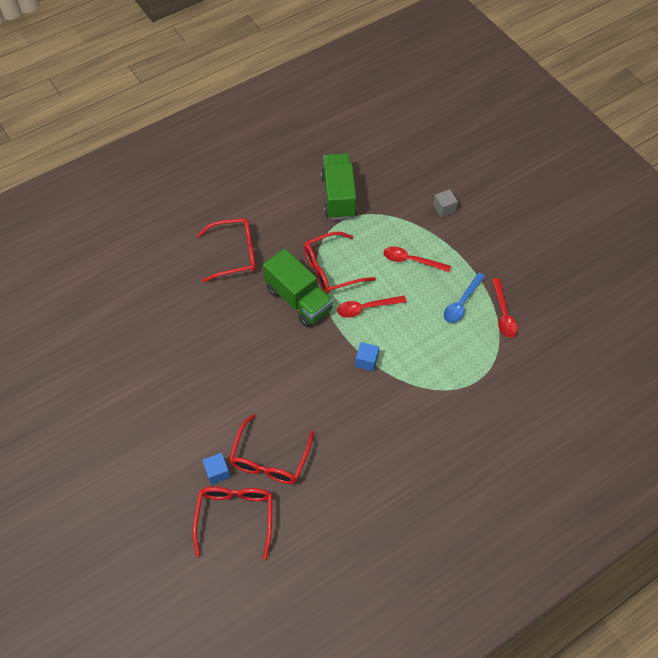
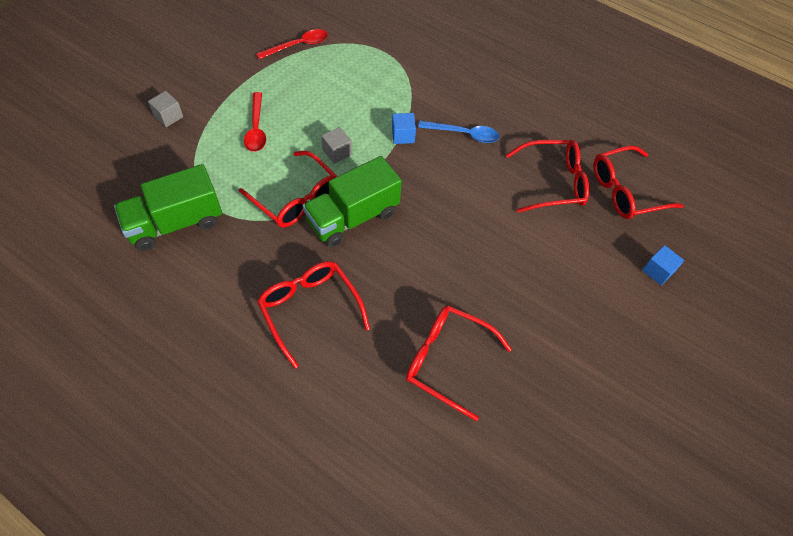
camera: 115 degrees left, 0 degrees up
(158, 319) = (447, 361): none -> red glasses
(217, 472) = (594, 222): blue cube -> blue cube (658, 271)
(298, 300) = (352, 217): green truck -> green truck turned 150 degrees counterclockwise
(366, 308) = (337, 152): red spoon -> grey cube
(462, 303) = (297, 77): blue spoon -> blue spoon (464, 134)

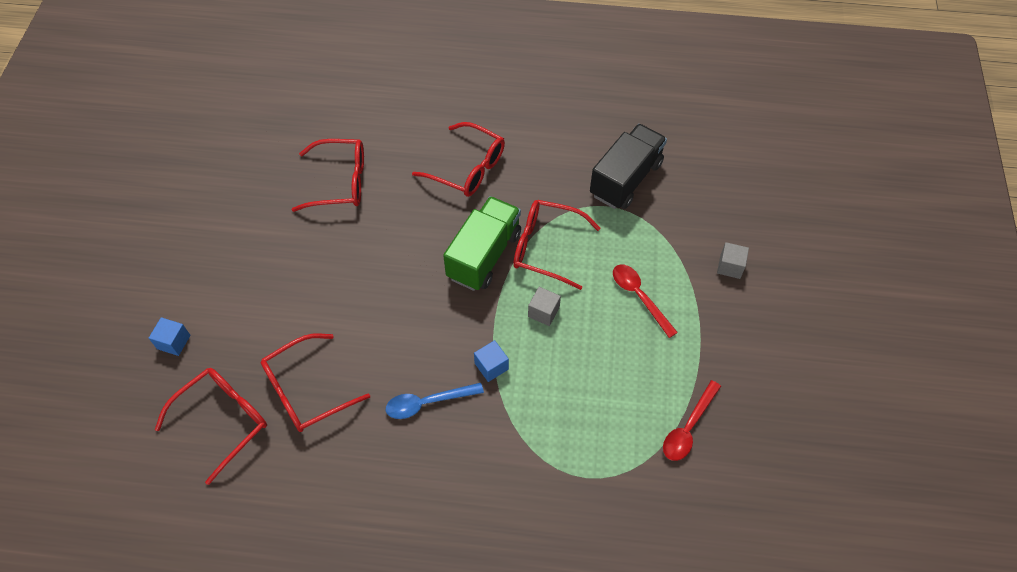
camera: 155 degrees right, 0 degrees up
(175, 223) = (626, 179): green truck -> black truck

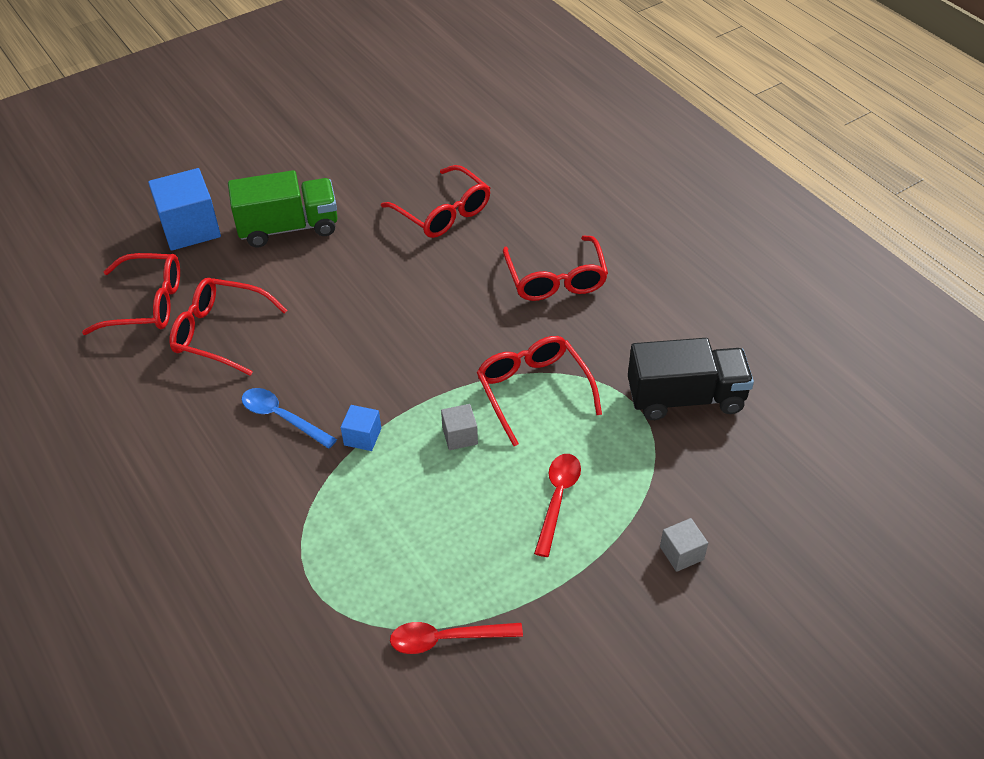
camera: 50 degrees right, 10 degrees down
(173, 342) = (190, 228): blue cube -> blue cube, size x2.01
(484, 255) = (475, 353): green truck -> green truck (289, 228)

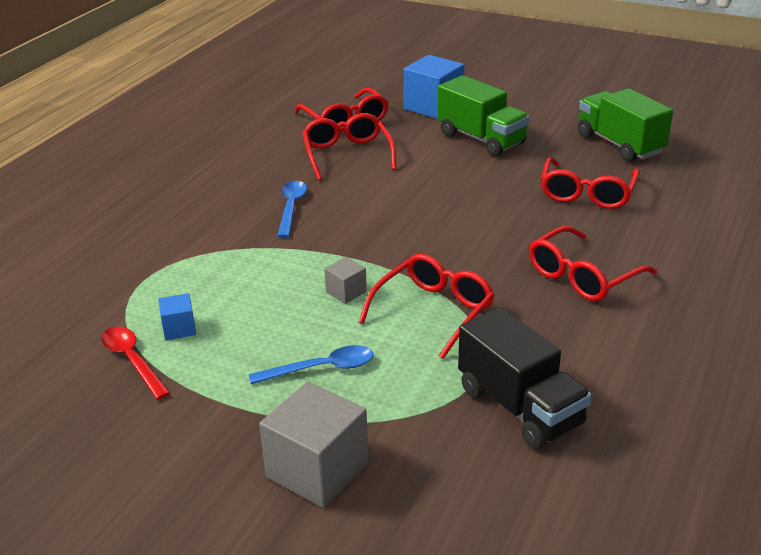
camera: 60 degrees right, 15 degrees down
(362, 437) = (303, 247): blue cube -> blue cube (179, 328)
(386, 152) = (620, 144): none -> green truck
(557, 499) = (321, 369): red spoon -> blue spoon
(681, 553) = (317, 470): grey cube -> grey cube, size x2.01

